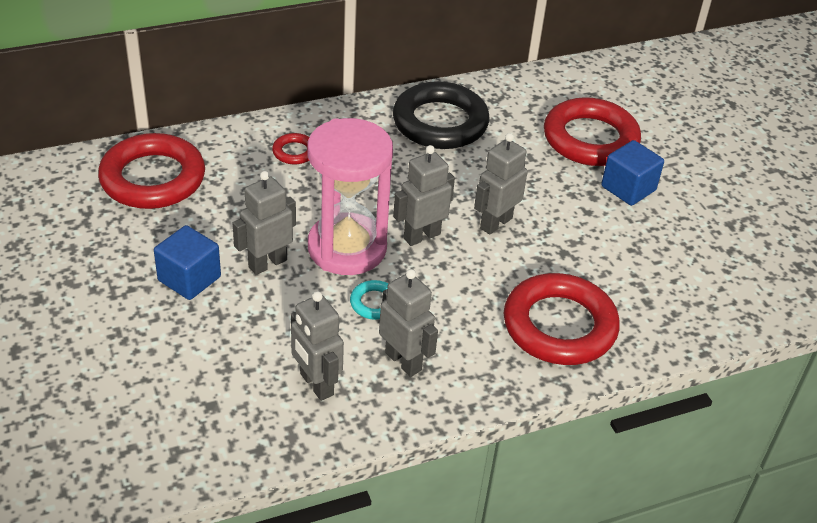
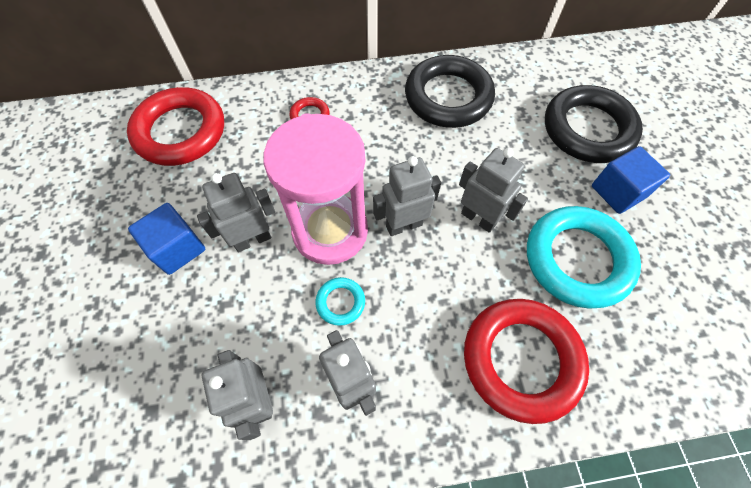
camera: 15 degrees right, 20 degrees up
(495, 223) = (478, 218): grey robot -> grey robot turned 75 degrees clockwise
(590, 139) = (588, 129): red ring -> black ring
(598, 246) = (577, 259): none -> turquoise ring

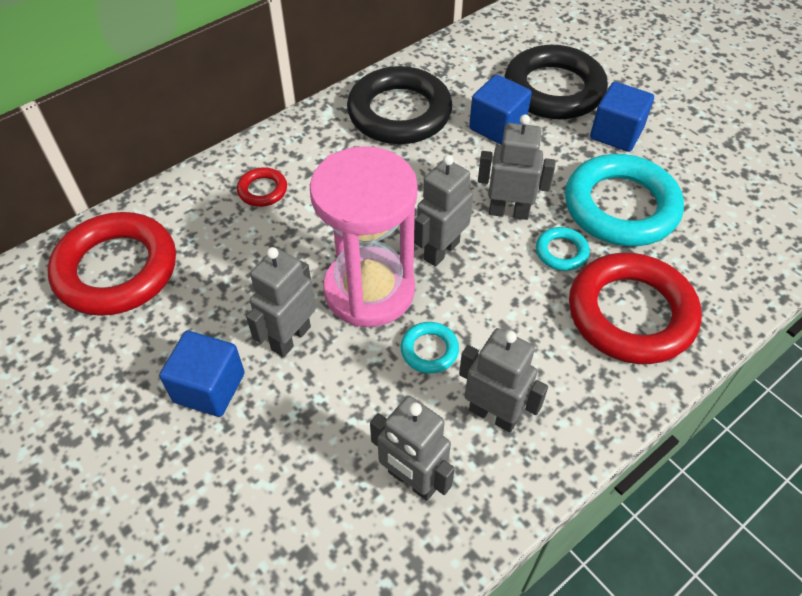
camera: 30 degrees left, 10 degrees down
(498, 274) = (561, 252): none -> turquoise ring
(518, 141) = (497, 126): none -> blue cube

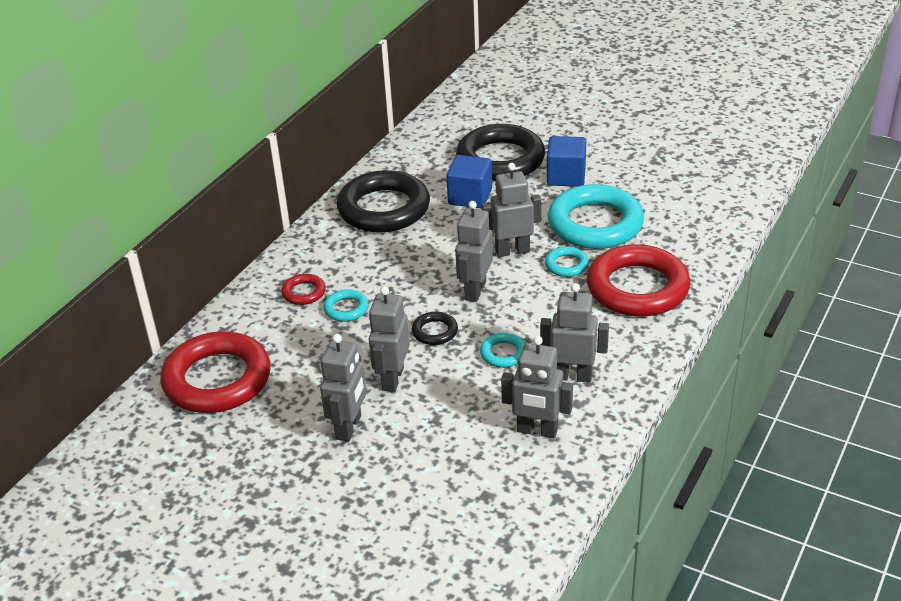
camera: 20 degrees left, 15 degrees down
(209, 387) = (349, 427): blue cube -> grey robot
(293, 226) = (346, 309): none -> turquoise ring
(369, 290) = (435, 331): pink hourglass -> black ring

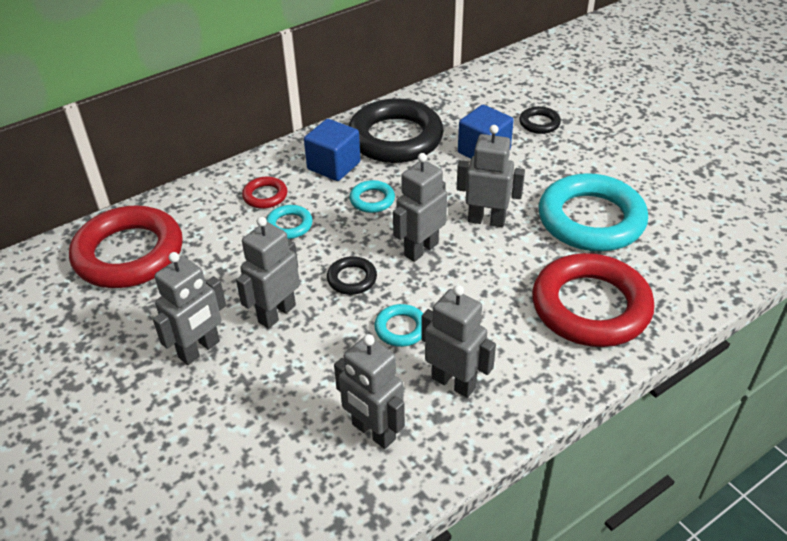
camera: 25 degrees right, 5 degrees up
(500, 159) = (539, 123): black ring -> black ring, size x0.44
(566, 176) = (593, 160): blue cube -> blue cube (334, 166)
(566, 265) = (531, 254): turquoise ring -> turquoise ring (372, 200)

